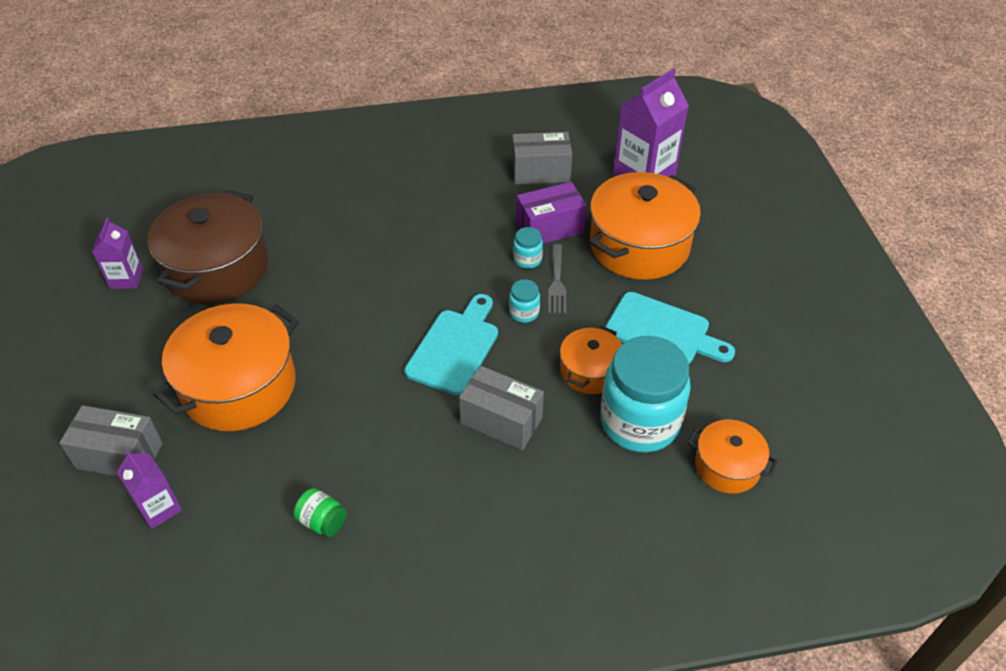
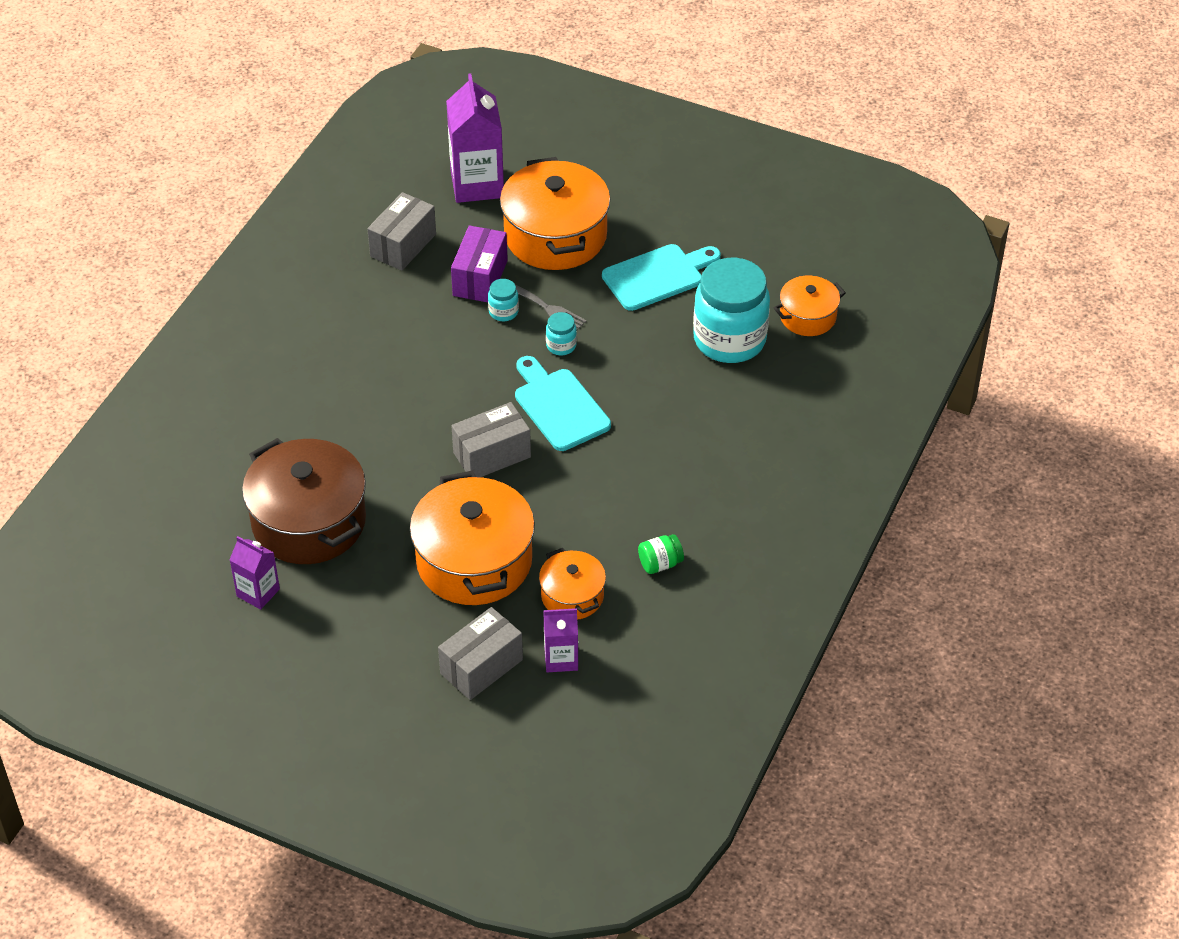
camera: 55 degrees left, 0 degrees up
(501, 420) = (658, 416): grey box -> grey box (492, 455)
(590, 371) = (658, 340): orange pot -> orange pot (572, 596)

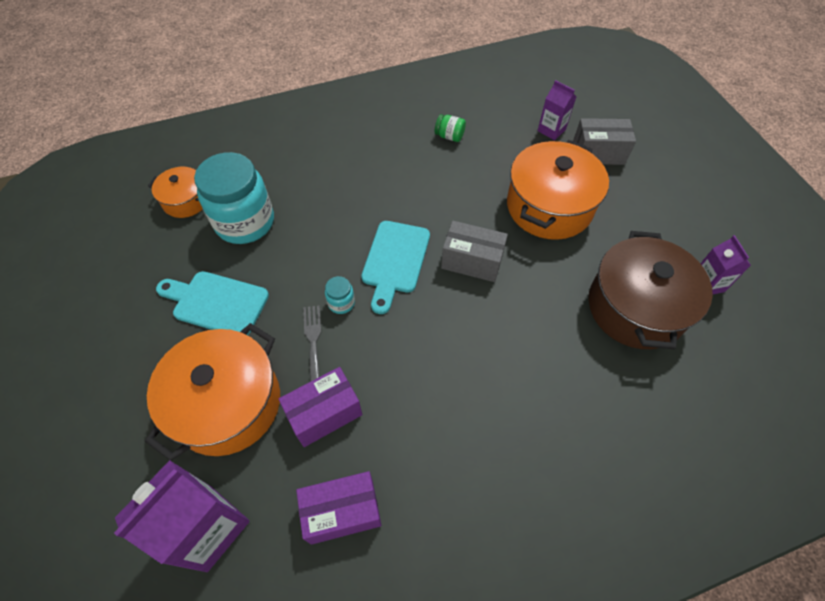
camera: 135 degrees left, 10 degrees up
(403, 245) = (342, 512): grey box -> purple box
(503, 312) = (344, 365): turquoise jar -> none
(572, 596) = (513, 152): orange pot -> none

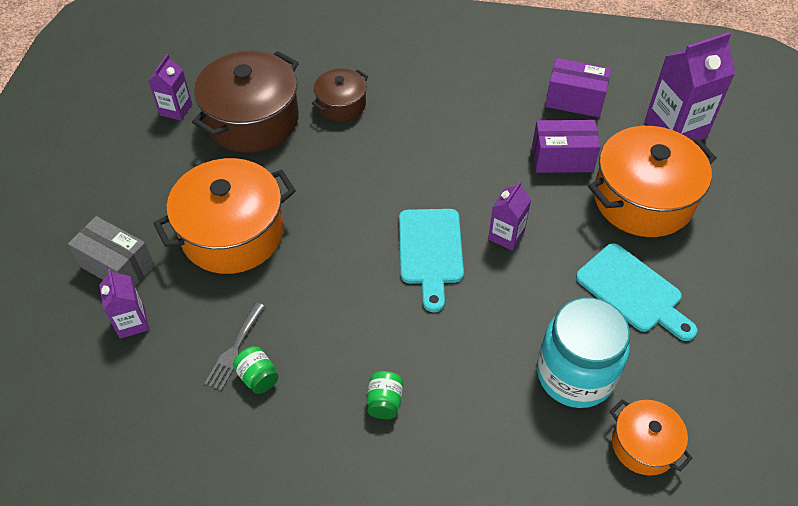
camera: 150 degrees left, 5 degrees down
(313, 341) = (548, 214): grey fork -> grey fork (234, 349)
(341, 303) = (506, 235): turquoise jar -> purple carton
(364, 156) = (384, 402): none -> green jar
(395, 261) = (430, 251): turquoise cutting board -> turquoise cutting board turned 135 degrees clockwise
(472, 261) = (356, 216): grey box -> none
(577, 367) = (341, 104): none -> brown pot

